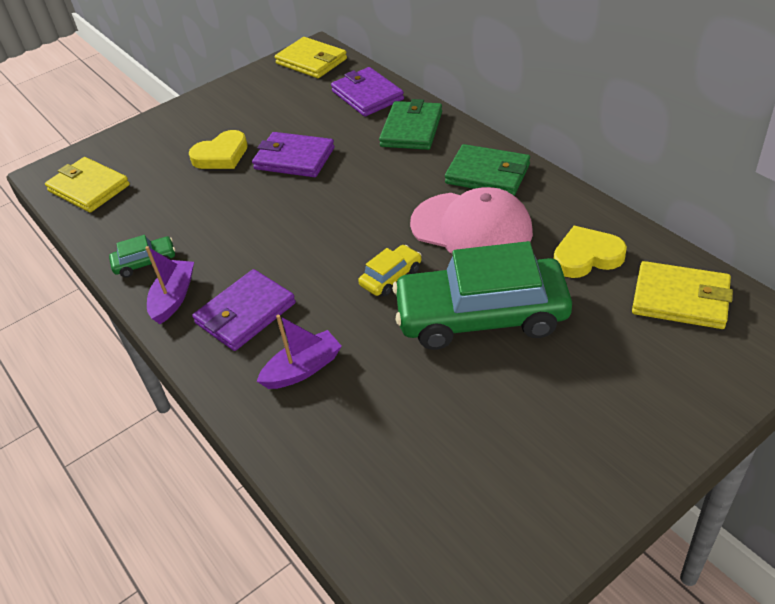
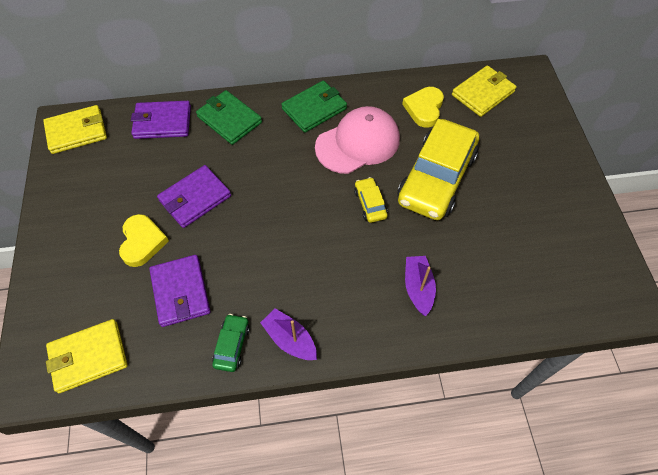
camera: 65 degrees left, 15 degrees up
(245, 313) = (342, 299): purple wallet -> purple wallet (180, 292)
(481, 316) = (436, 178): green car -> yellow car

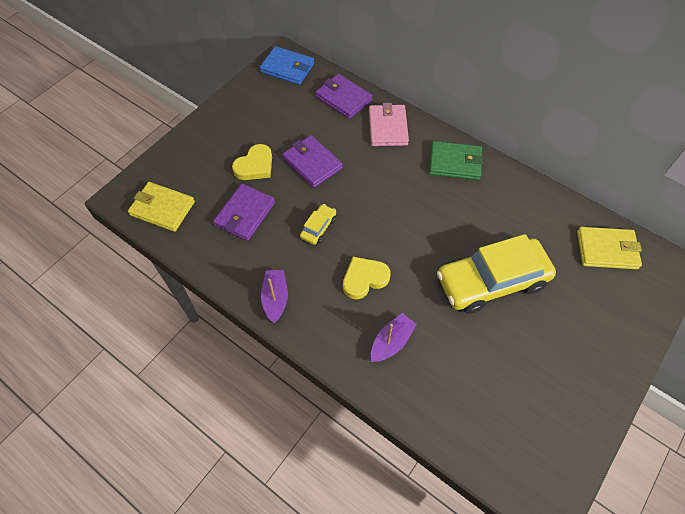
camera: 45 degrees right, 0 degrees up
(77, 132) = (287, 68): yellow wallet -> blue wallet
(195, 198) = (312, 163): purple wallet -> purple wallet turned 45 degrees clockwise
(229, 119) = (388, 127): green wallet -> pink wallet
(232, 345) = (240, 271): green car -> none
(358, 143) = (460, 210): pink cap -> none
(370, 204) = (421, 259): yellow car -> yellow car (318, 228)
(424, 109) = (541, 224): yellow heart -> yellow heart (364, 279)

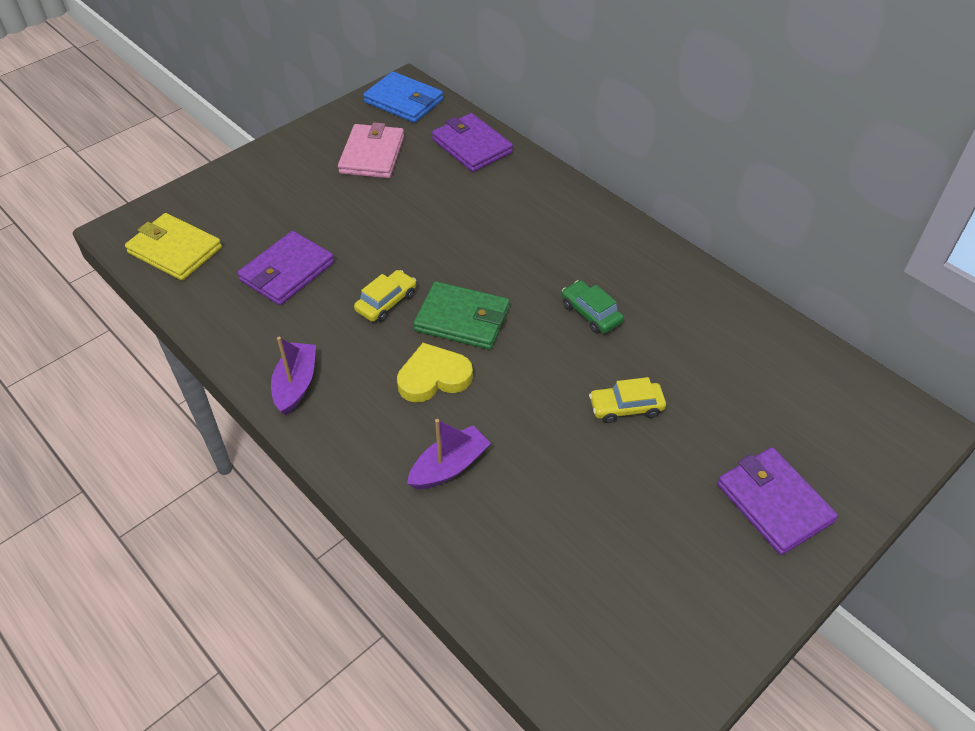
camera: 10 degrees right, 10 degrees down
(255, 166) = (320, 214): yellow heart -> none
(312, 163) = (402, 220): purple wallet -> purple wallet (774, 503)
(388, 127) = (525, 189): pink wallet -> pink wallet (372, 155)
(453, 216) = (591, 313): none -> green car
(455, 163) = (612, 245): green wallet -> green wallet (462, 319)
(491, 281) = (626, 407): yellow car -> yellow car, size x0.43
(607, 250) = (820, 390): yellow wallet -> none

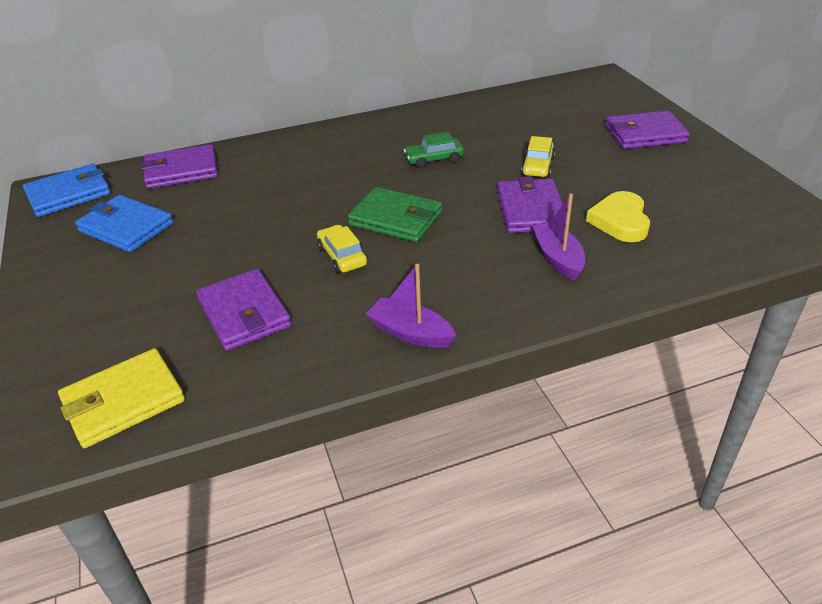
camera: 65 degrees left, 10 degrees down
(372, 155) = (126, 227): pink wallet -> blue wallet
(433, 377) = (453, 247): yellow heart -> yellow heart (620, 221)
(462, 319) = (396, 219): green wallet -> green wallet turned 75 degrees clockwise
(529, 422) = (530, 210): none -> purple wallet

